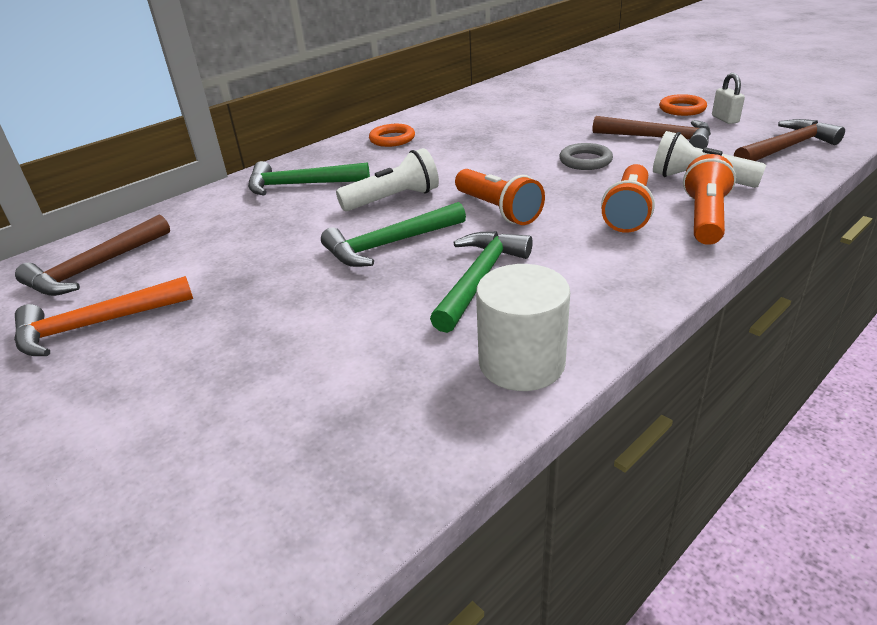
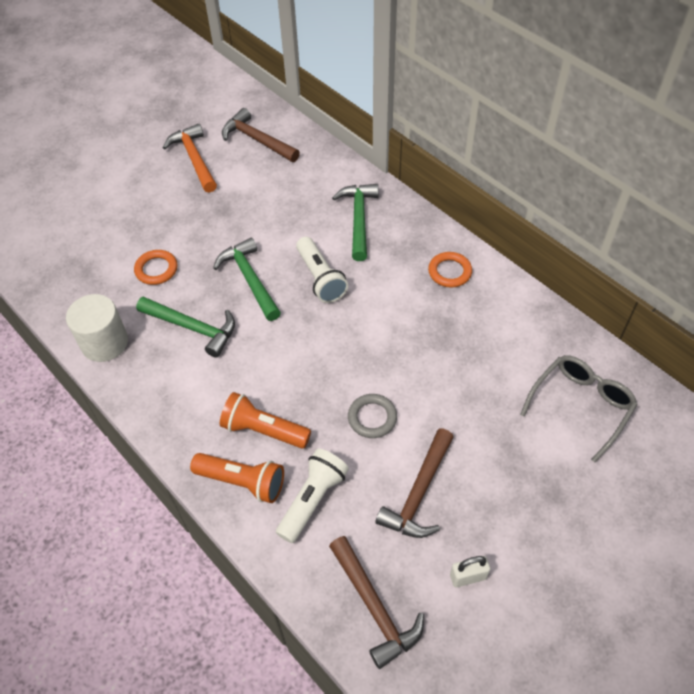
camera: 90 degrees right, 20 degrees up
(498, 210) = (287, 344): orange flashlight -> none
(540, 93) = (581, 405): none -> grey glasses
(682, 109) = (508, 542): orange ring -> orange ring (156, 269)

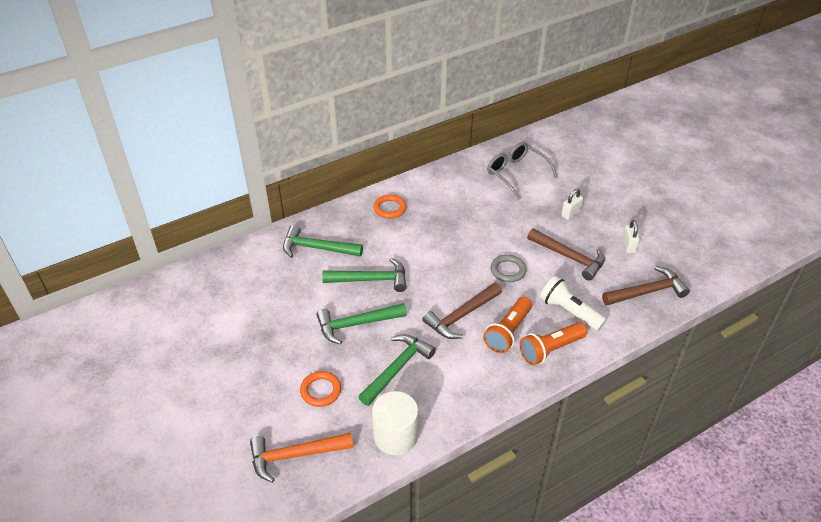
camera: 80 degrees left, 10 degrees down
(194, 159) = (186, 350): orange hammer -> orange hammer (295, 455)
(242, 482) = (550, 349): orange flashlight -> orange flashlight turned 150 degrees counterclockwise
(257, 140) = (186, 300): brown hammer -> brown hammer (461, 316)
(320, 278) = (371, 280): white flashlight -> green hammer
(515, 488) = (570, 214): none -> white padlock

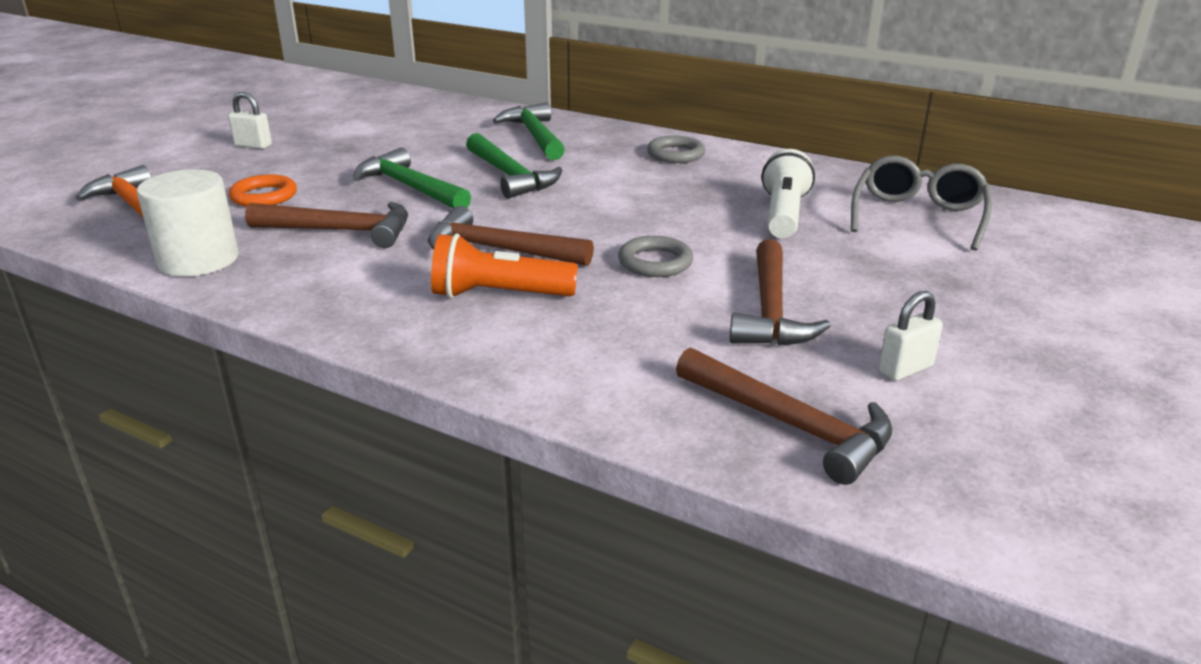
camera: 60 degrees right, 15 degrees down
(389, 208) = (675, 154): orange ring -> grey ring
(397, 368) = (341, 231): green hammer -> brown hammer
(550, 349) = (490, 344): orange flashlight -> none
(569, 311) = (616, 342): white flashlight -> white flashlight (783, 215)
(570, 214) = (898, 285): white padlock -> white padlock (253, 145)

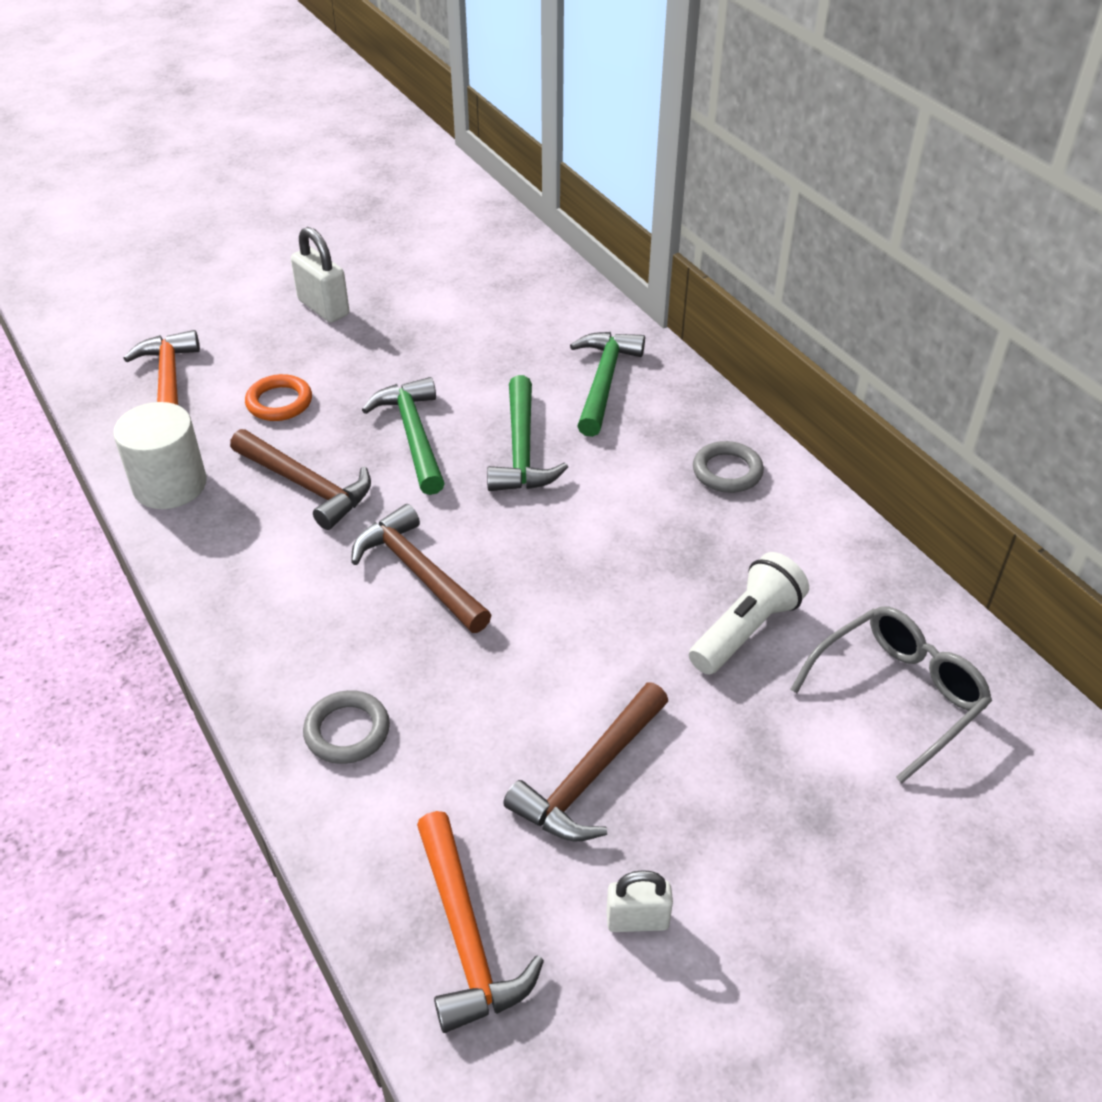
camera: 30 degrees right, 15 degrees up
(253, 145) = (323, 308): white padlock -> white padlock, size x1.53
(499, 295) = (368, 642): orange flashlight -> none
(655, 262) = (545, 654): grey ring -> grey ring (347, 731)
(790, 425) = (465, 936): brown hammer -> orange hammer

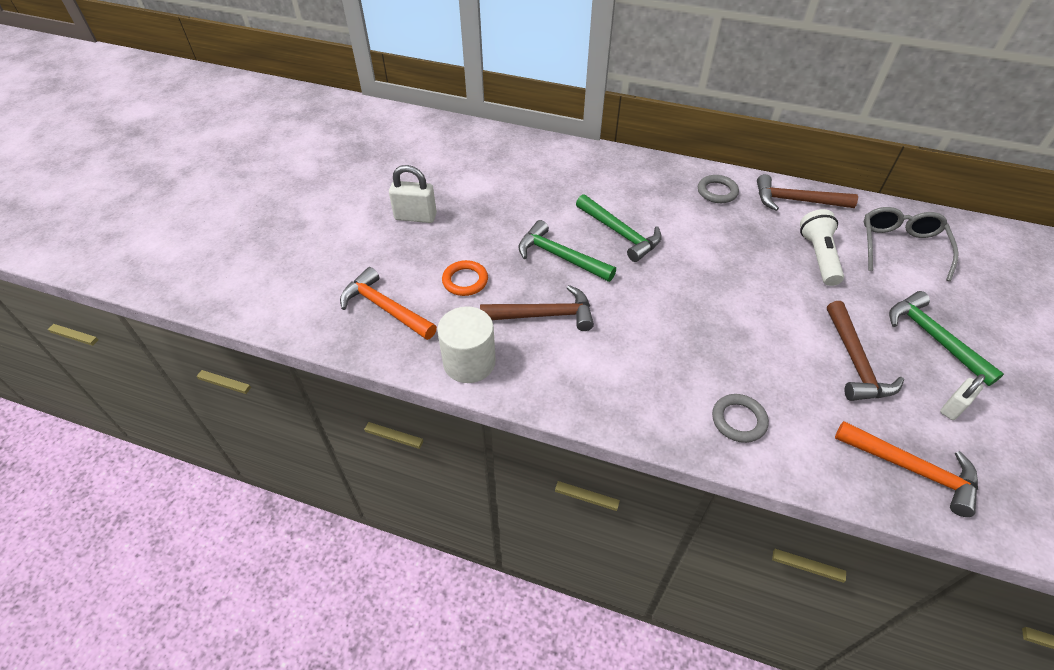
camera: 40 degrees left, 5 degrees up
(419, 572) = (659, 322): brown hammer -> brown hammer (796, 201)
(604, 382) = (610, 179): green hammer -> green hammer (933, 338)

